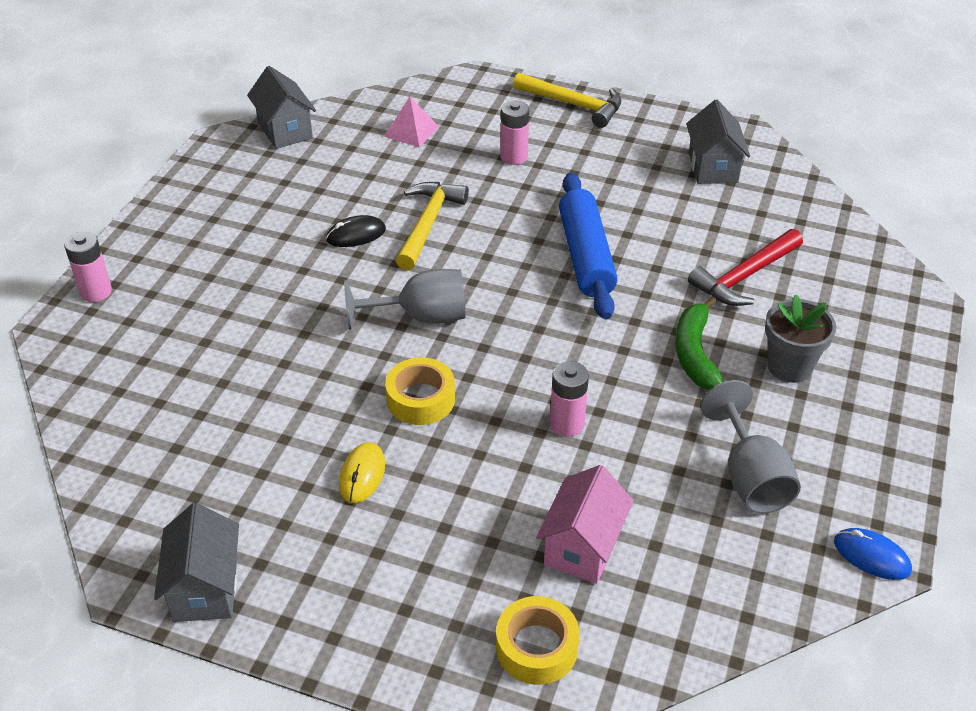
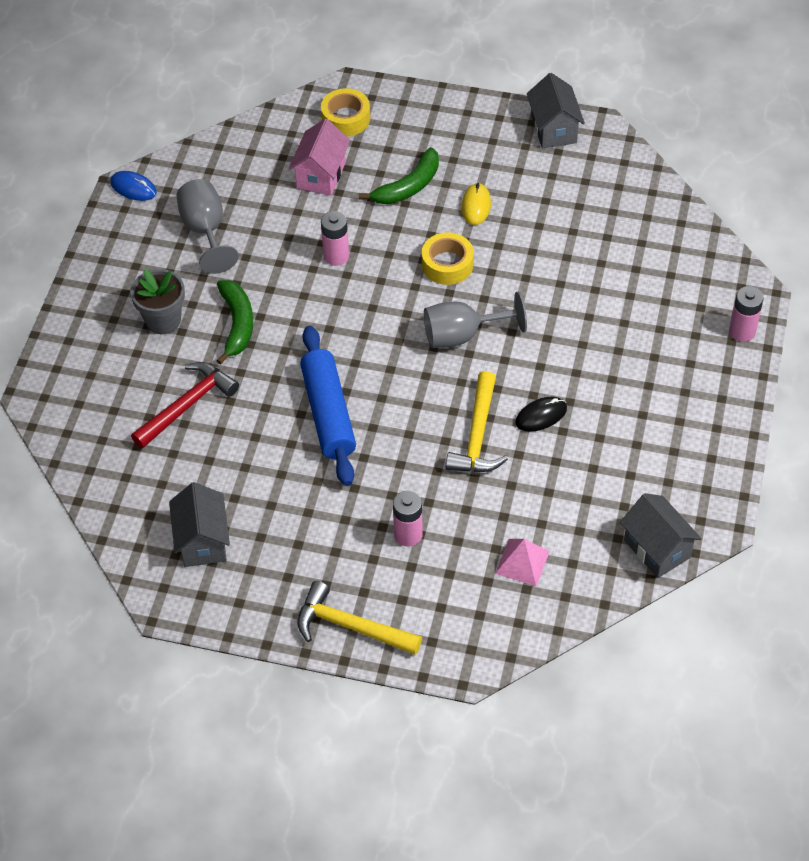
camera: 175 degrees right, 10 degrees up
(453, 515) = (408, 186): none -> green banana

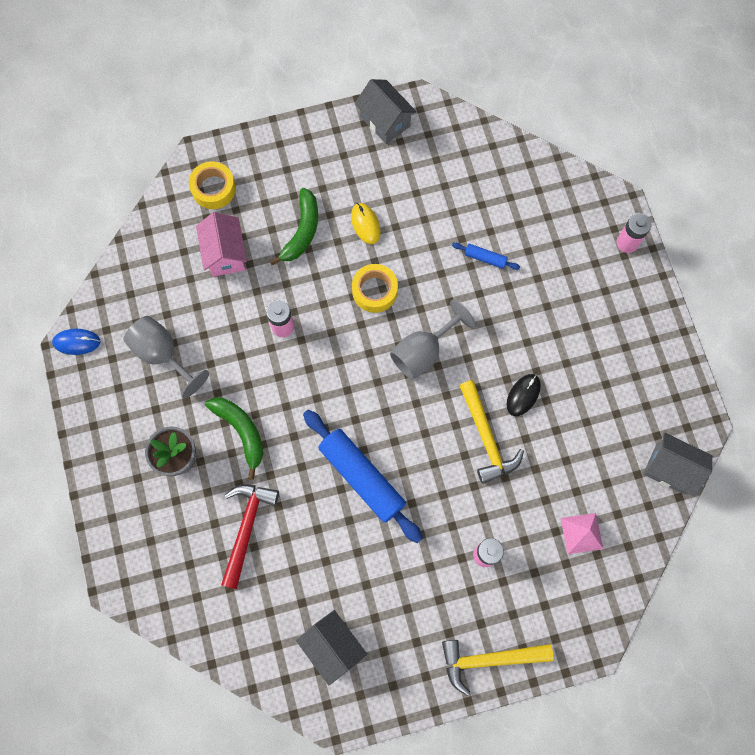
camera: 30 degrees left, 20 degrees up
(580, 283) = (485, 258): none -> blue rolling pin

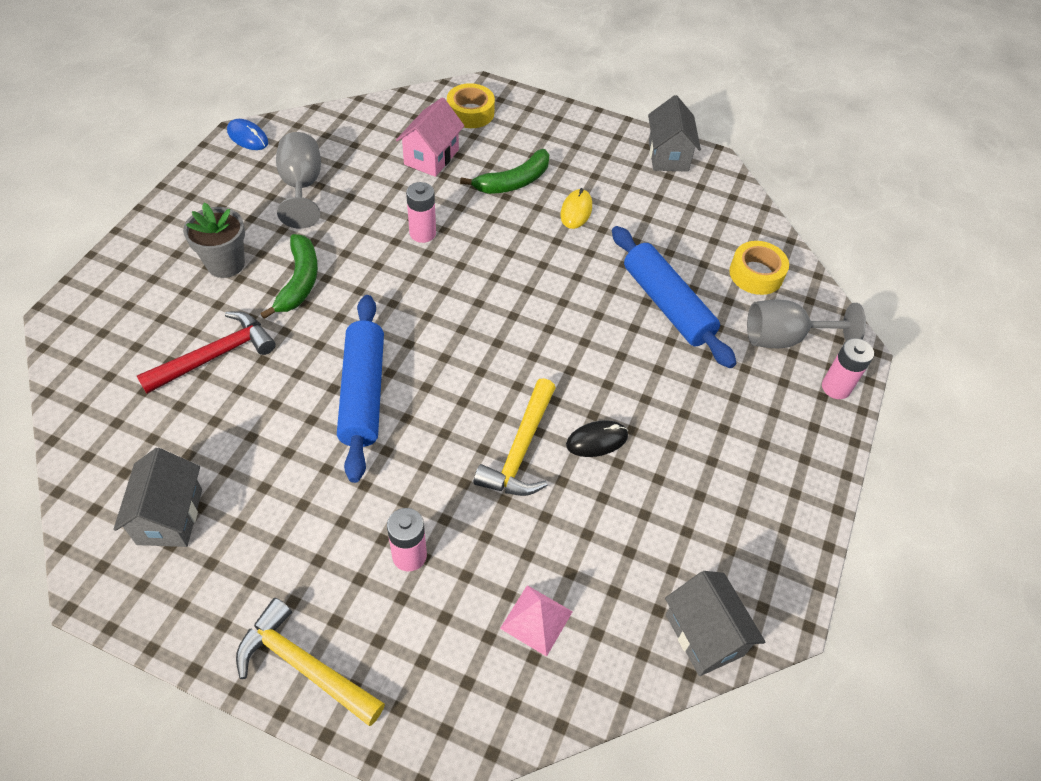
camera: 35 degrees right, 20 degrees down
(374, 291) = (533, 261): yellow tape -> yellow tape (756, 274)
(423, 351) = (531, 336): grey goblet -> grey goblet (785, 339)
(485, 258) = (667, 305): blue rolling pin -> blue rolling pin, size x2.26

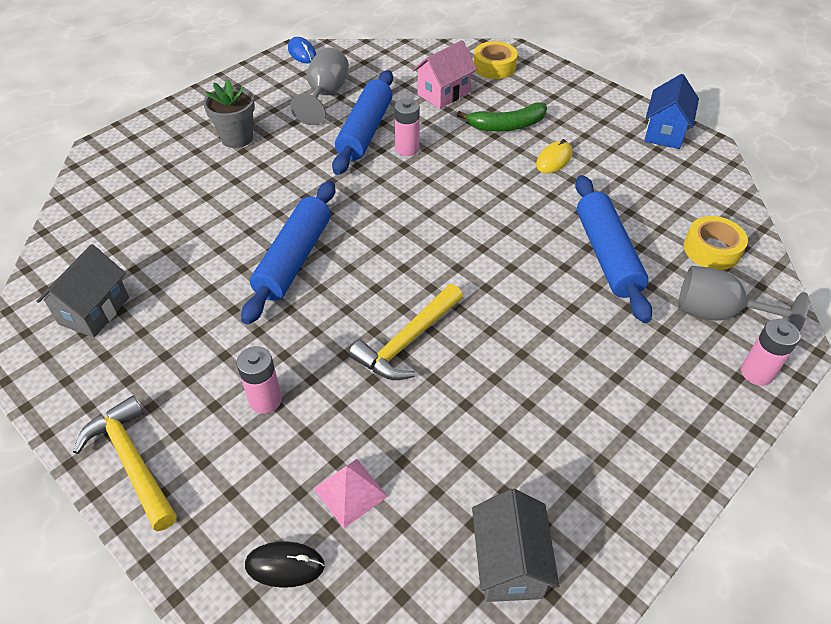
camera: 25 degrees right, 5 degrees down
(216, 355) = (193, 202): red hammer -> none
(299, 281) = (287, 163): green banana -> none
(368, 222) = (365, 131): none -> blue rolling pin
(597, 440) = (483, 353): black mouse -> black mouse (285, 565)
(668, 155) = (665, 132): grey house -> blue house

